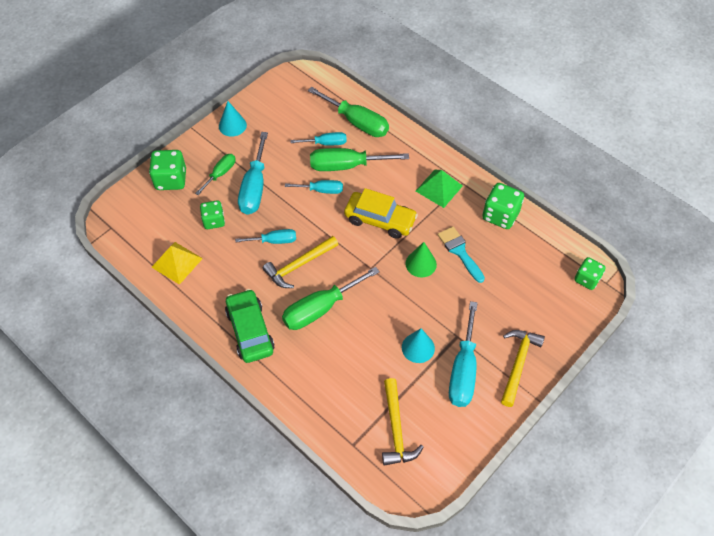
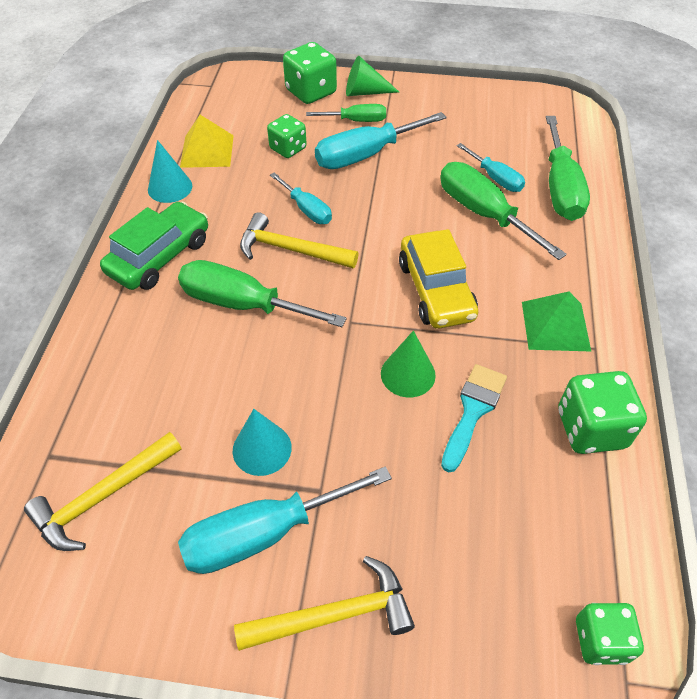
camera: 55 degrees right, 5 degrees down
(198, 154) = (365, 92): none -> green cone
(232, 125) = (431, 96): turquoise cone -> turquoise cone (170, 187)
(321, 190) = (422, 211): turquoise screwdriver -> none

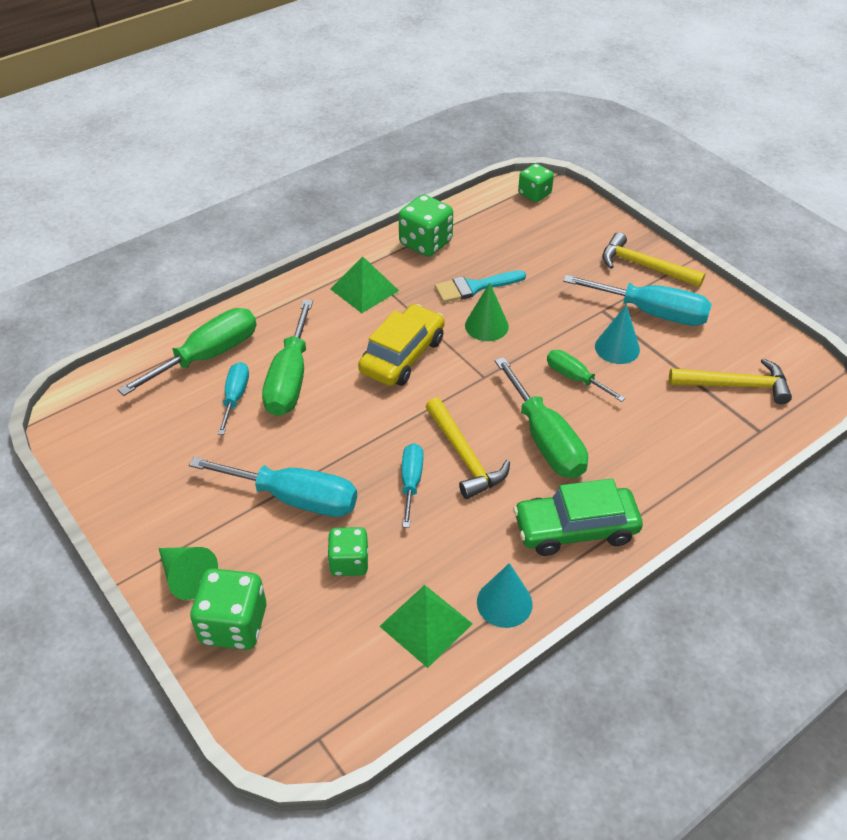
camera: 135 degrees left, 5 degrees down
(207, 151) = (426, 625): yellow pyramid -> green pyramid
(356, 121) = (247, 545): green screwdriver -> green screwdriver (575, 378)

